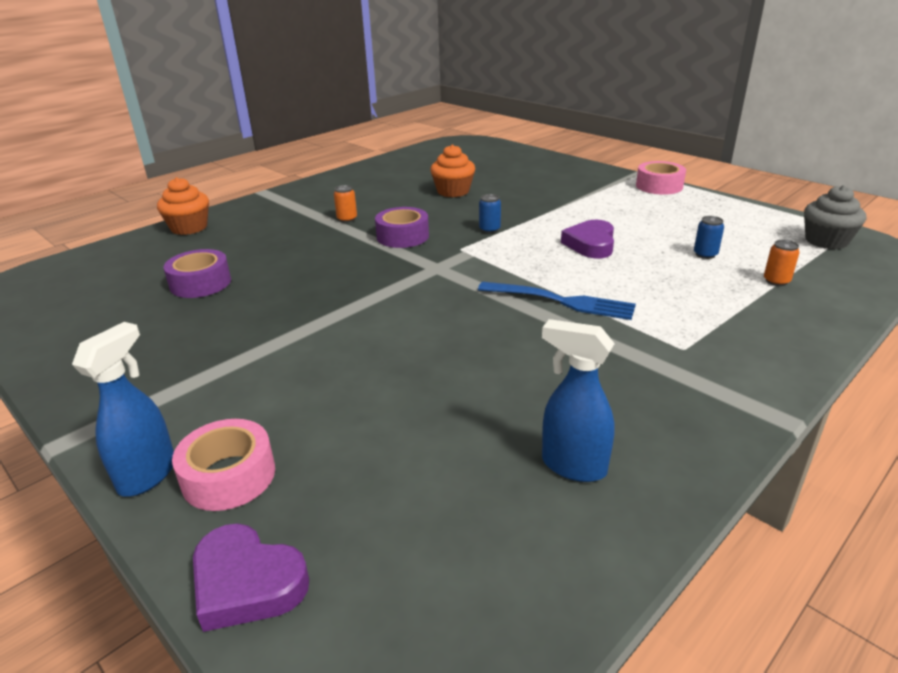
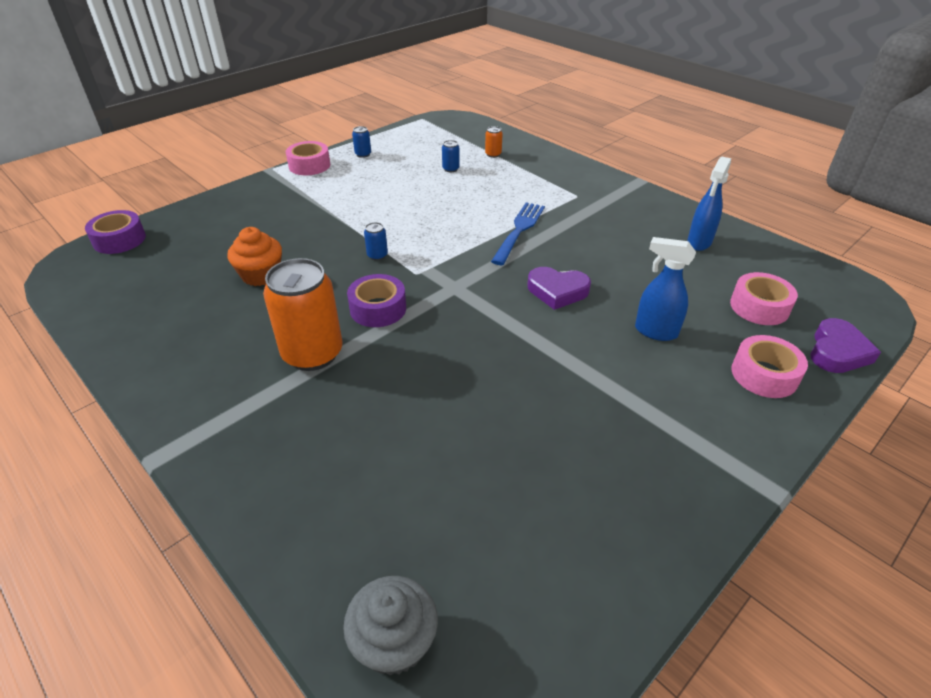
camera: 90 degrees left, 10 degrees up
(148, 475) = (782, 418): blue spray bottle -> blue spray bottle (655, 331)
(189, 227) = (282, 524): orange cupcake -> none
(200, 283) = (473, 462): purple tape -> purple tape (119, 240)
(347, 219) = (312, 354): orange can -> orange can, size x2.43
(380, 506) = (759, 307): none -> pink tape
(590, 244) = (423, 209): purple heart -> purple heart (557, 291)
(706, 206) = (363, 154): none -> blue can
(826, 241) = (438, 129): grey cupcake -> grey cupcake (394, 642)

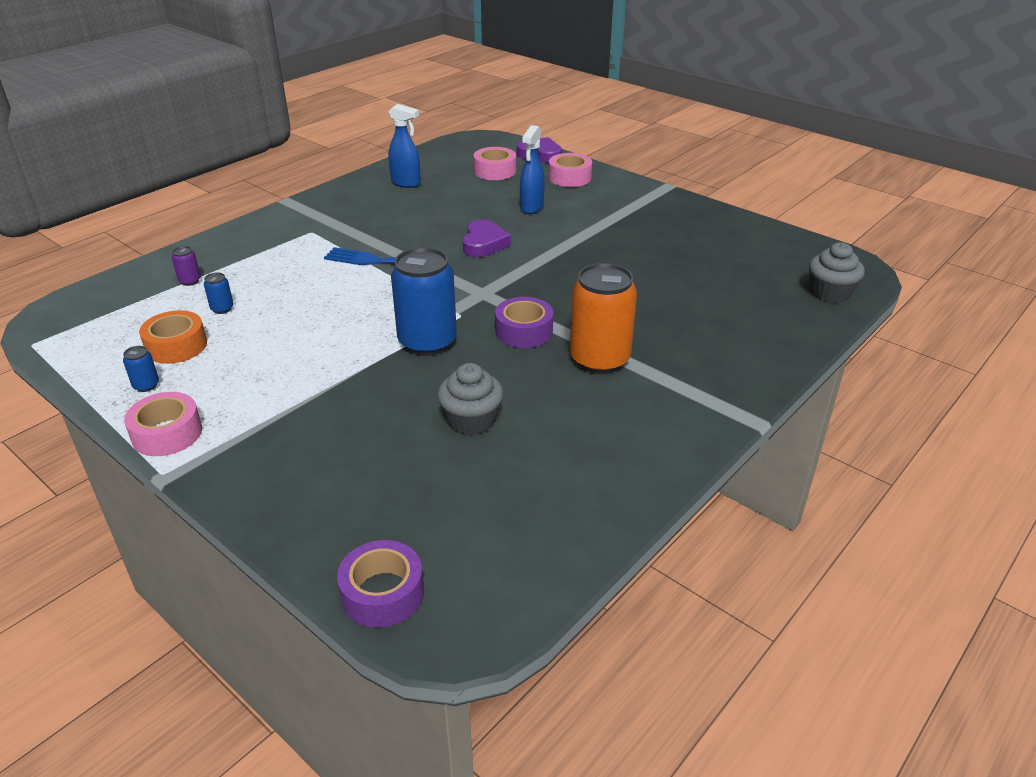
camera: 95 degrees left, 5 degrees down
(261, 275) = (471, 420): orange cupcake -> grey cupcake
(377, 255) = (427, 342): blue can -> blue can, size x2.43
(405, 158) = (176, 346): none -> orange tape
(493, 154) = (190, 281): orange can -> purple can

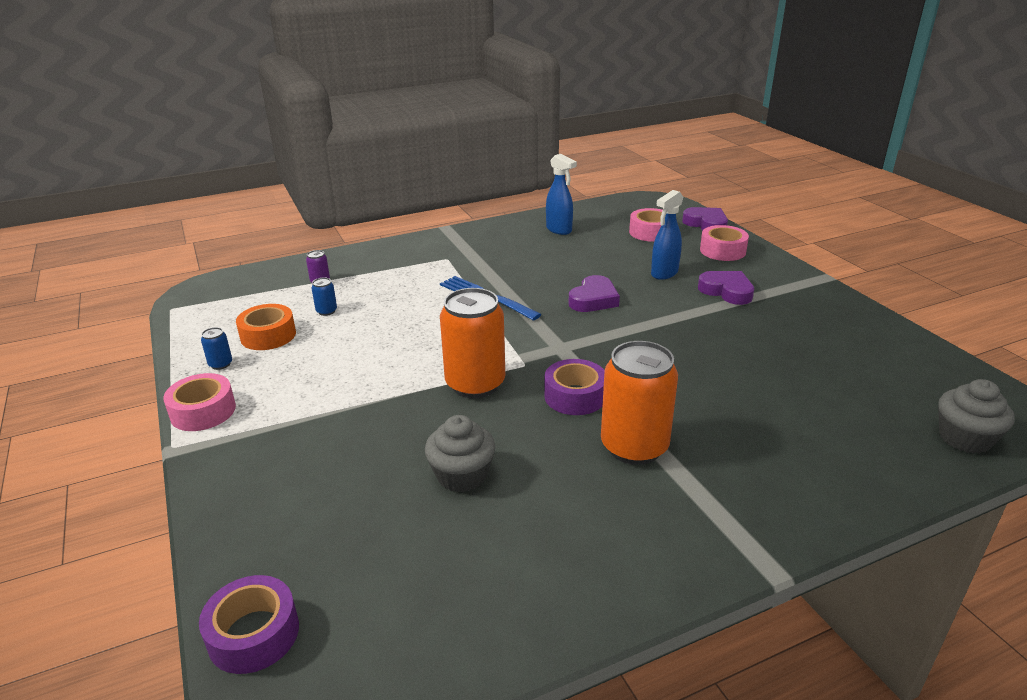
camera: 25 degrees right, 5 degrees down
(427, 342) = (475, 384): blue can -> orange can
(595, 213) = (726, 291): none -> purple heart

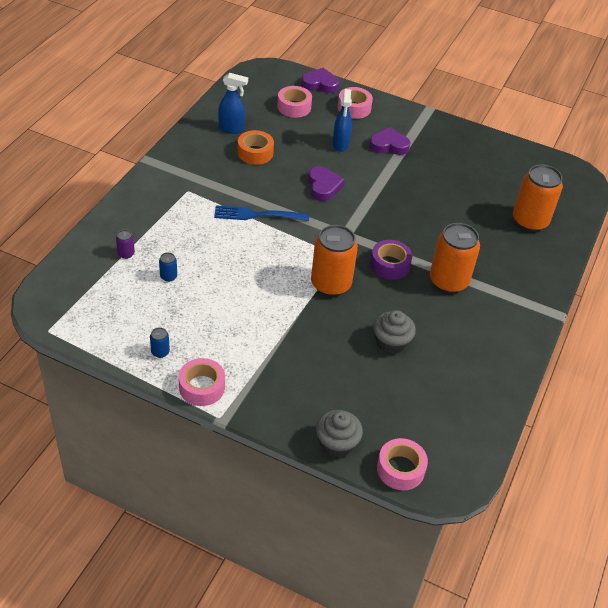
camera: 45 degrees left, 15 degrees up
(253, 634) = (400, 469): purple tape -> pink tape
(268, 335) = (158, 315): orange tape -> orange tape (255, 153)
(857, 433) = (530, 221): none -> orange can
(964, 438) = (570, 202): grey cupcake -> grey cupcake (337, 444)

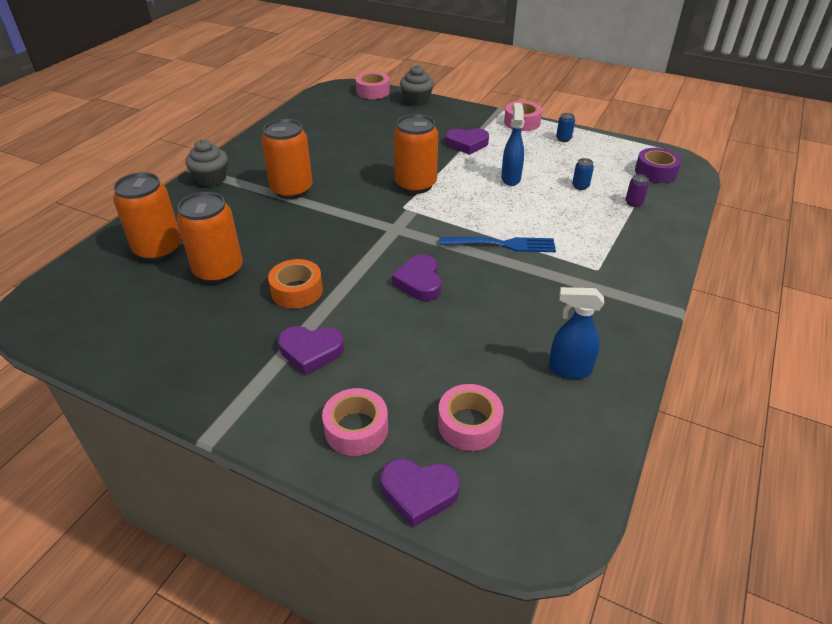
camera: 175 degrees left, 5 degrees down
(255, 153) = (521, 327): orange tape -> orange tape (297, 291)
(275, 346) = (467, 144): none -> purple heart
(340, 144) = (389, 348): blue spray bottle -> blue spray bottle (510, 178)
(390, 265) = (350, 201): purple tape -> purple tape (655, 172)
(391, 343) = (364, 148): grey cupcake -> grey cupcake (211, 179)
(473, 201) = (218, 271): none -> orange can

